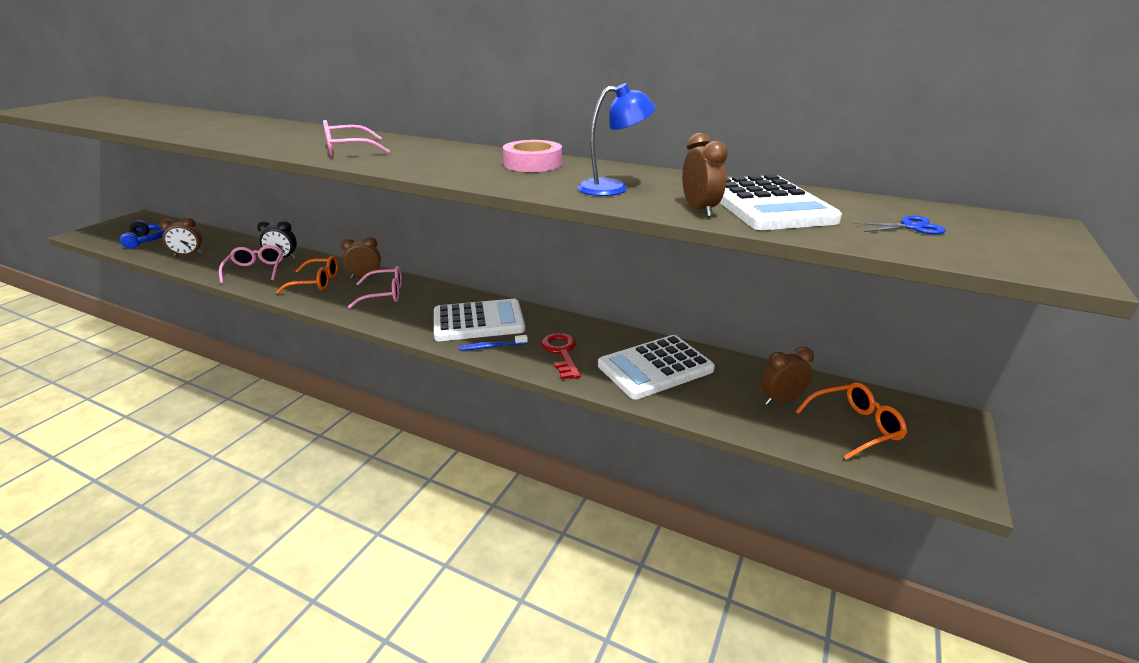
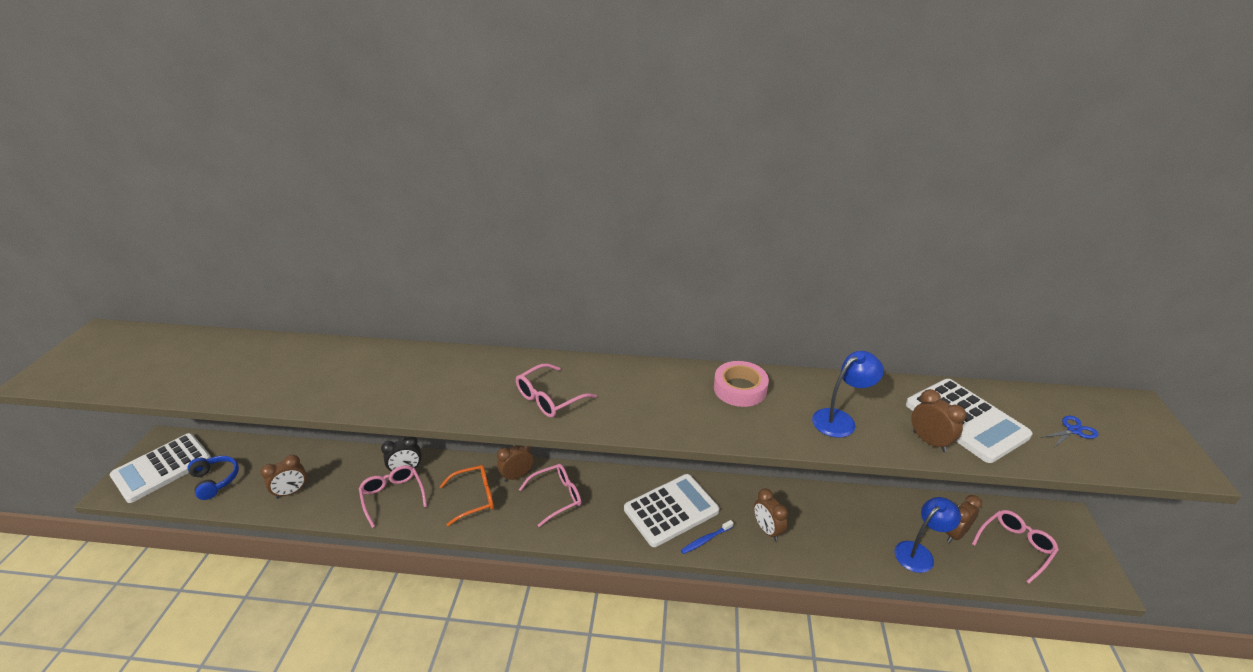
camera: 20 degrees left, 5 degrees up
(561, 353) = (767, 530): red key -> brown clock
(655, 367) = (848, 525): white calculator -> white calculator (162, 468)
(721, 404) = (919, 552): none -> blue lamp
(854, 427) = (1015, 547): orange glasses -> pink glasses

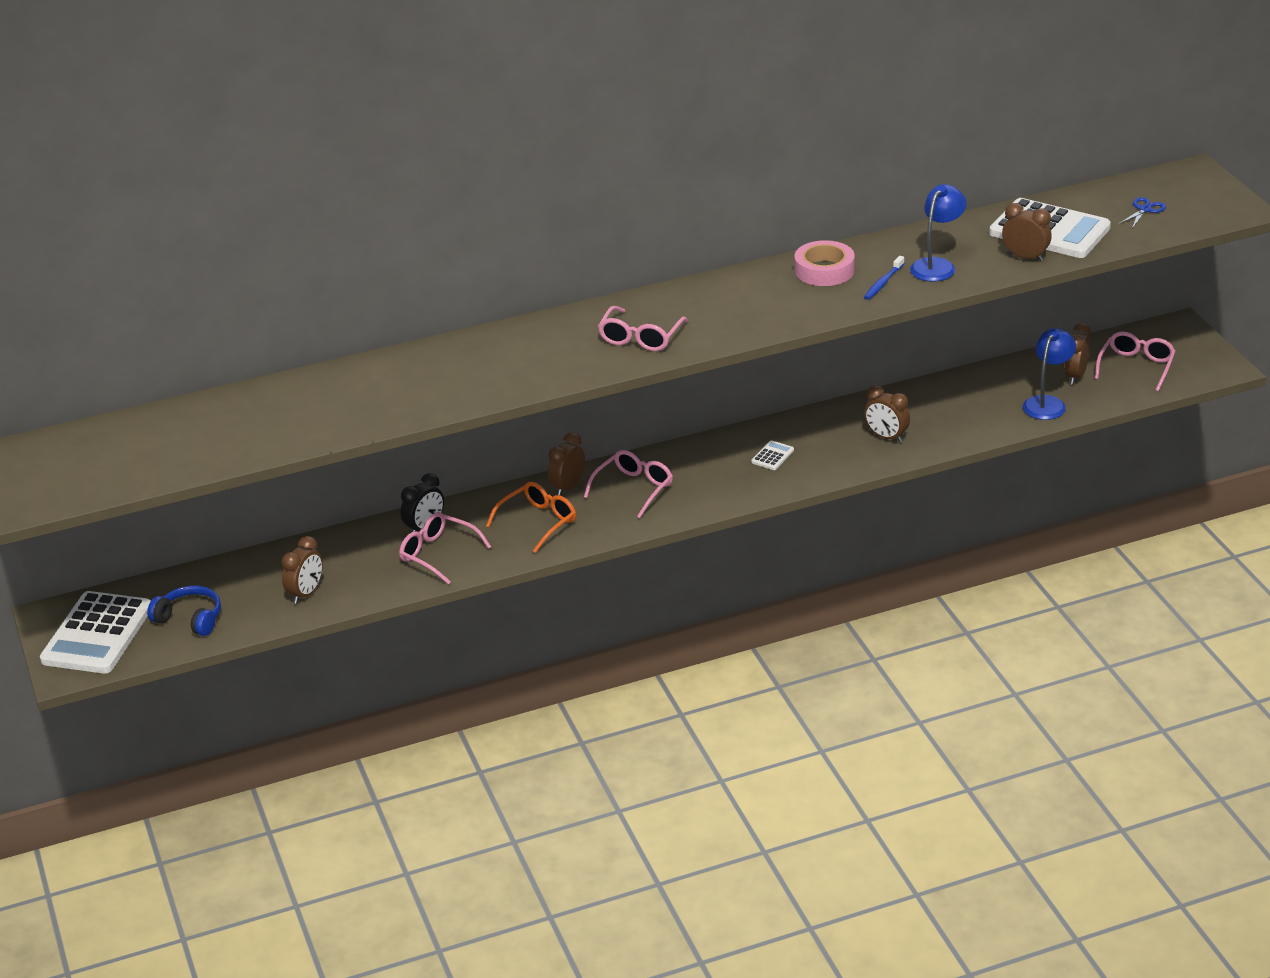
camera: 25 degrees left, 0 degrees up
(671, 510) = (772, 456): white calculator -> white calculator, size x0.40
(705, 540) = (828, 466): blue toothbrush -> blue toothbrush (883, 283)

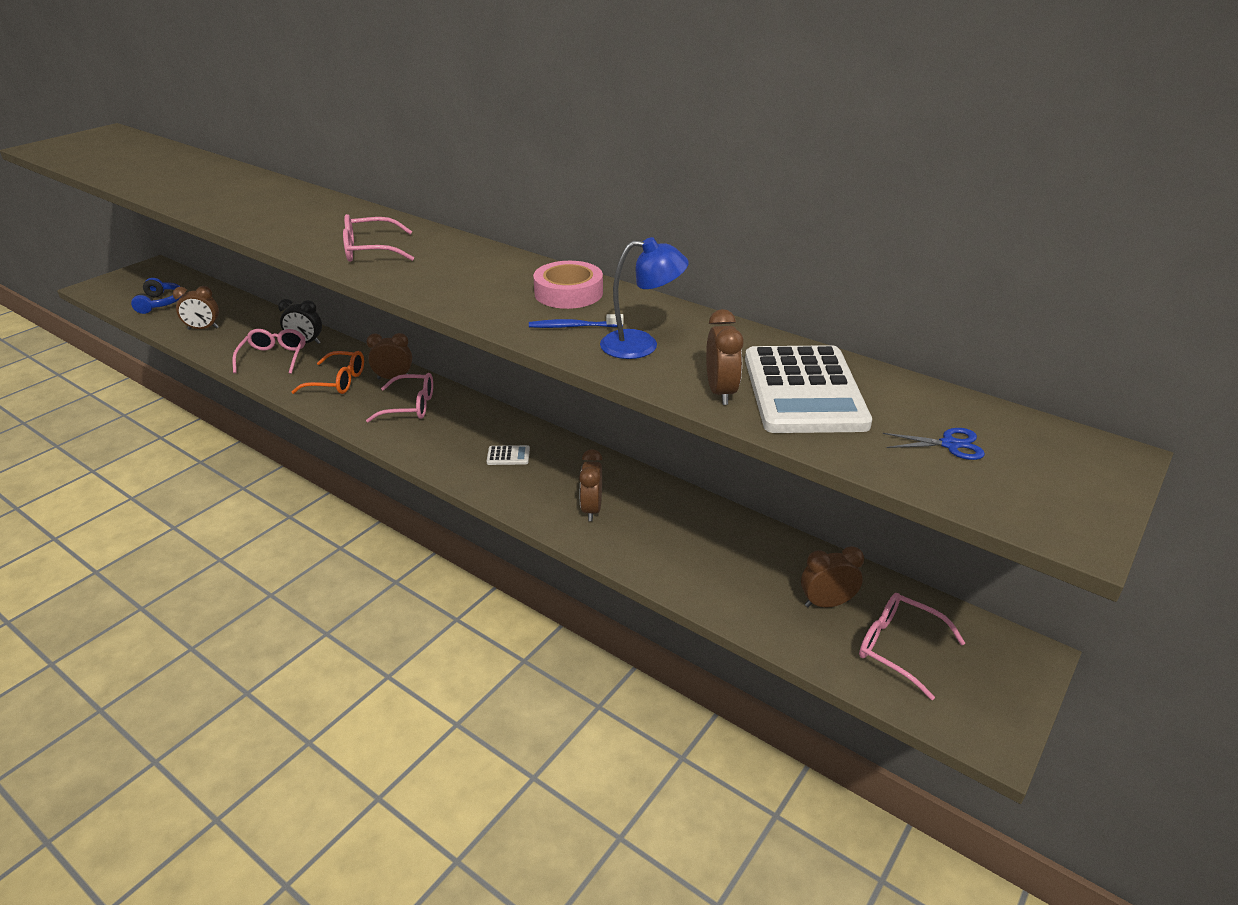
camera: 55 degrees right, 0 degrees up
(97, 634) = (135, 283): white calculator -> none
(1047, 403) = (753, 600): blue lamp -> none
(1136, 367) = (899, 648): pink glasses -> pink glasses turned 135 degrees counterclockwise

